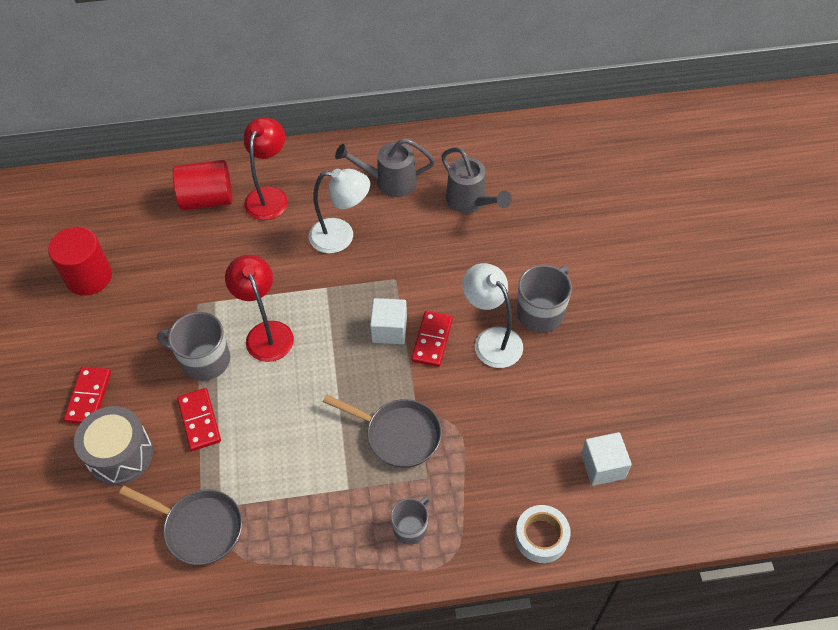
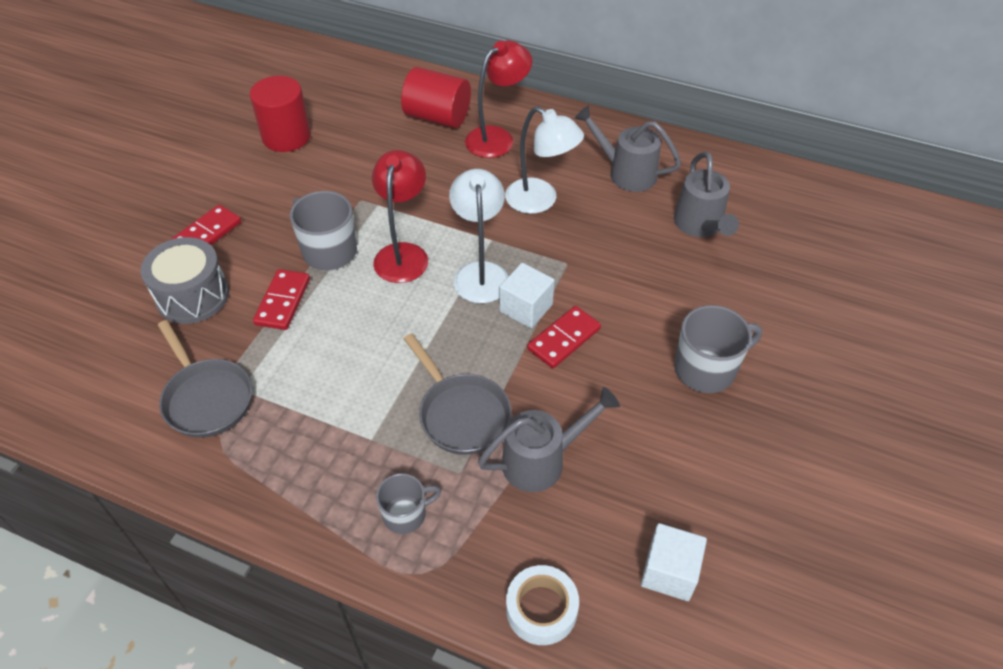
camera: 30 degrees right, 5 degrees down
(476, 437) = (542, 460): none -> grey watering can
(491, 340) = (629, 370): white lamp -> white lamp (480, 273)

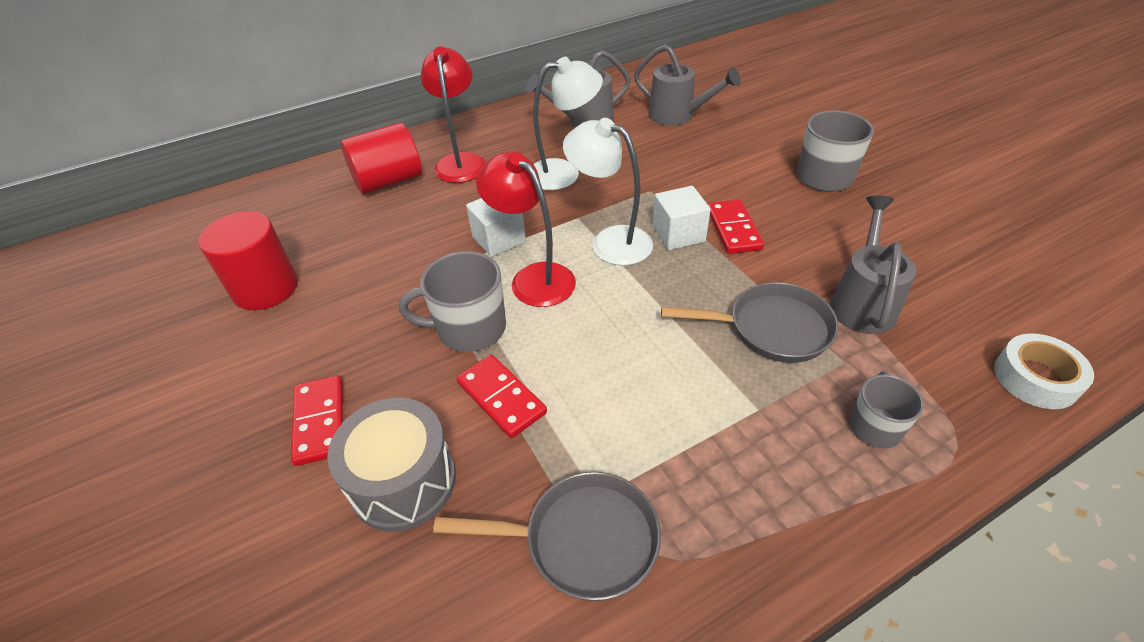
camera: 50 degrees left, 5 degrees down
(669, 572) = (1023, 284): white cube -> white cube (499, 239)

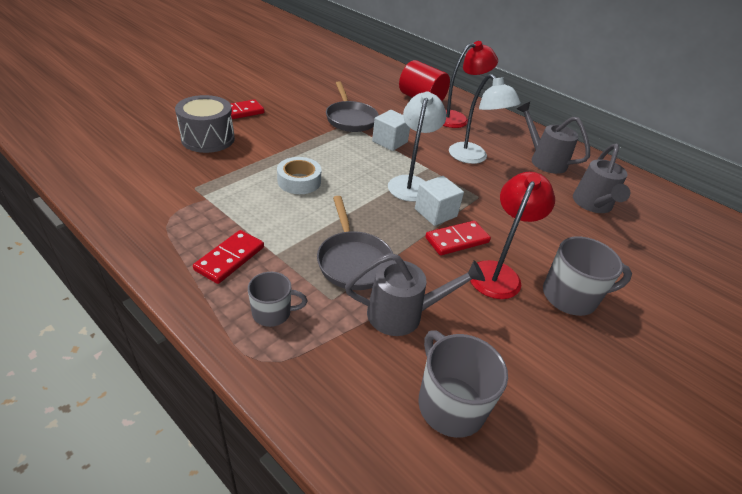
camera: 65 degrees right, 5 degrees down
(265, 288) = (318, 83): red cylinder -> none
(469, 328) = (311, 142): grey mug -> grey mug (449, 404)
(501, 398) = (264, 158): red domino -> red domino (230, 258)
(533, 278) = (361, 158): red lamp -> red lamp (497, 272)
(582, 540) = (177, 193): grey pan -> grey pan (350, 119)
(1035, 378) = (349, 430): white tape -> white tape (299, 181)

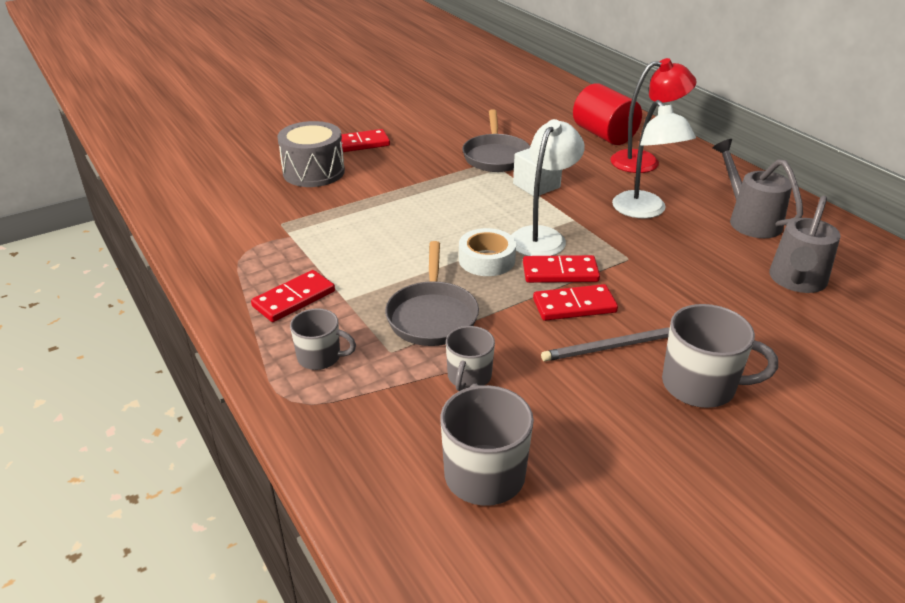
camera: 20 degrees right, 5 degrees down
(299, 181) = (402, 224): white tape -> white tape (486, 260)
(403, 314) = (469, 377): grey watering can -> grey mug
(435, 213) = (560, 272): white cube -> red domino
(497, 272) = (611, 347): red lamp -> grey pencil

